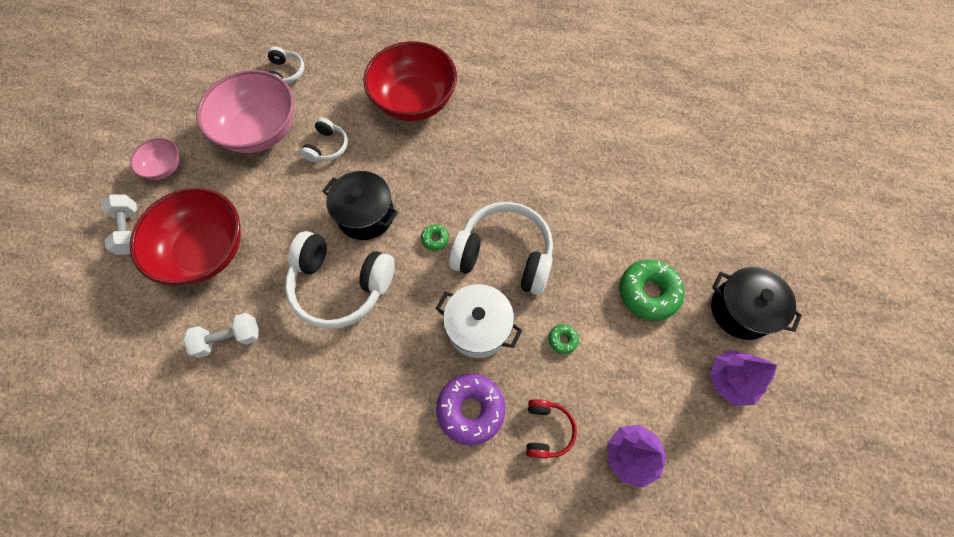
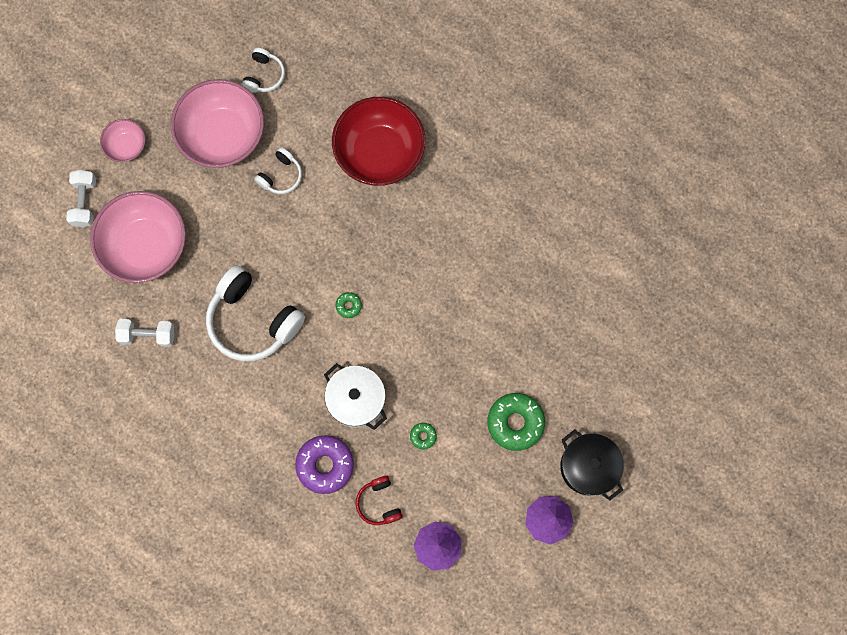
camera: 20 degrees right, 10 degrees up
(206, 250) = (146, 246): red bowl -> pink bowl
(366, 215) = (295, 260): black pot -> none
(504, 255) = (404, 343): white headphones -> none
(546, 430) = (379, 503): red headphones -> red headphones turned 135 degrees clockwise

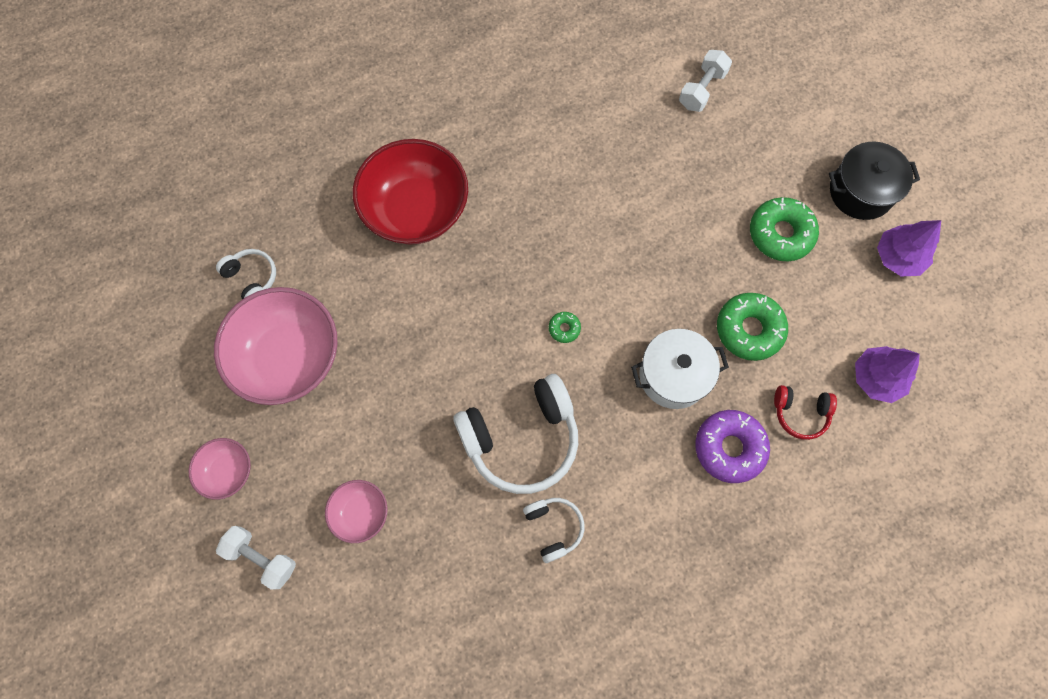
camera: 60 degrees left, 5 degrees down
(146, 246) = (360, 513): pink bowl -> pink bowl, size x0.49
(148, 335) = (468, 568): white dumbbell -> white dumbbell (702, 89)
(281, 176) = (376, 321): white headphones -> white headphones (553, 527)
(423, 436) = (749, 329): green donut -> green donut, size x2.15

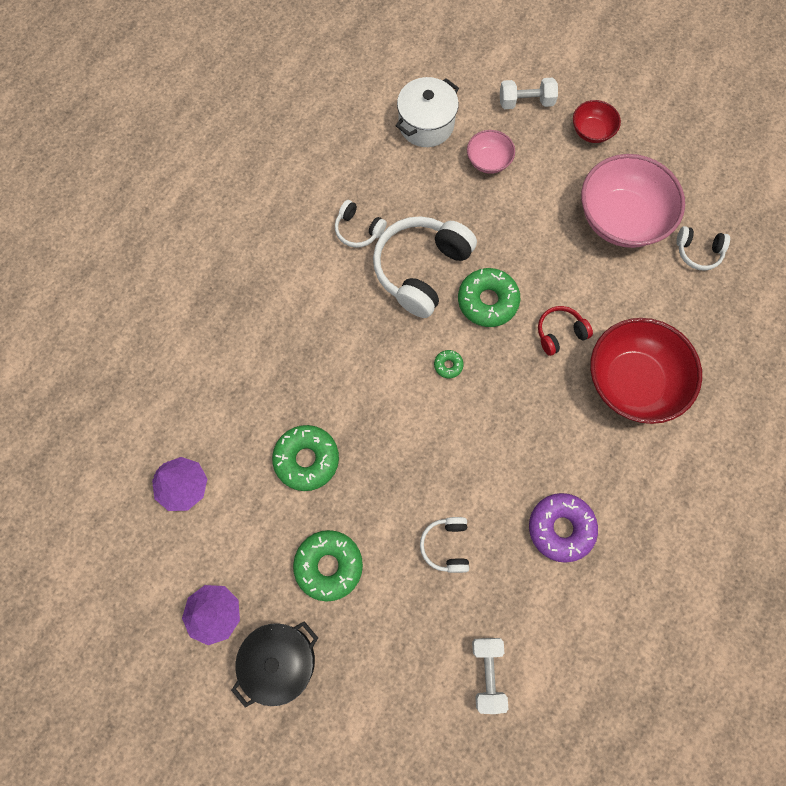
camera: 145 degrees right, 0 degrees up
(228, 471) = (592, 131): pink bowl -> red bowl
(482, 363) = (487, 301): none -> green donut
(672, 188) = (446, 545): none -> white headphones
(673, 376) = (343, 384): white pot -> white pot (426, 124)
(729, 448) = (269, 358): purple donut -> purple donut (560, 528)
(800, 413) = (230, 418): red headphones -> red headphones (560, 333)

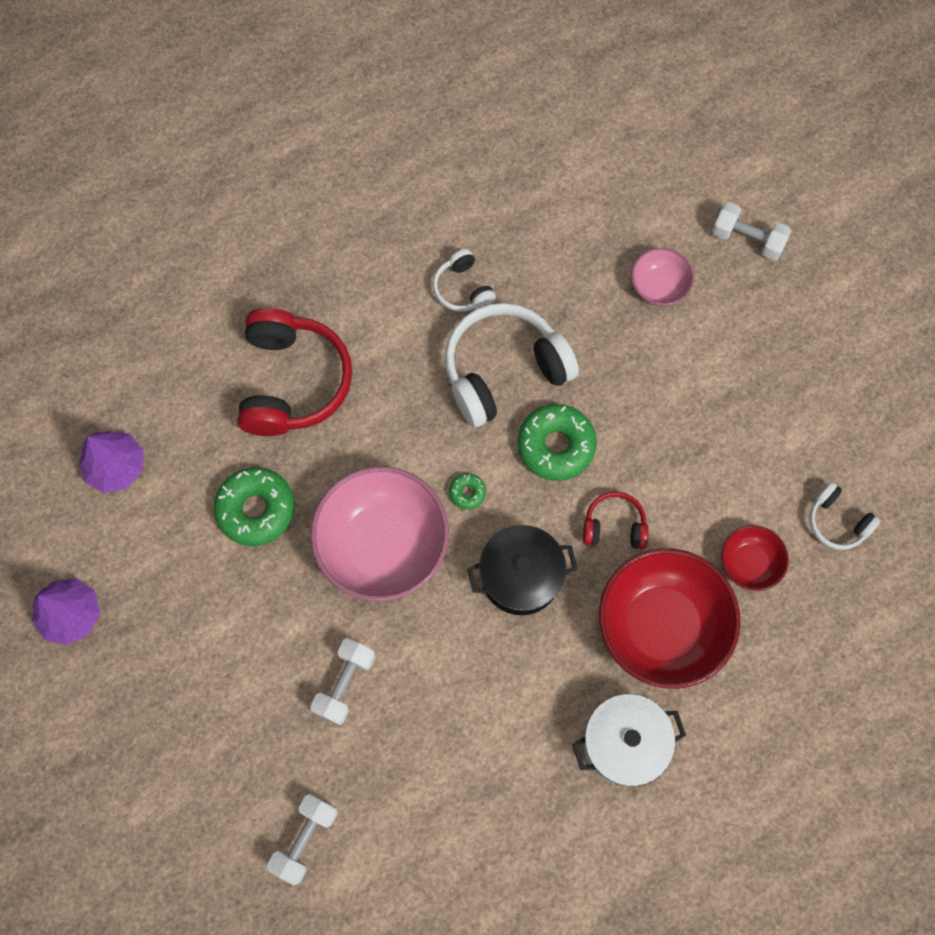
camera: 30 degrees right, 0 degrees up
(277, 356) = (292, 381): none -> red headphones
(280, 661) = (106, 700): black pot -> black pot (520, 576)
(329, 566) = (212, 633): green donut -> none
(426, 124) = (614, 206): white pot -> white pot (624, 743)
(446, 545) = (345, 683): white headphones -> white dumbbell
(560, 528) = (477, 737): purple donut -> none
(592, 131) = (803, 314): red bowl -> red bowl (749, 563)
(621, 219) = (770, 434): pink bowl -> pink bowl (383, 544)

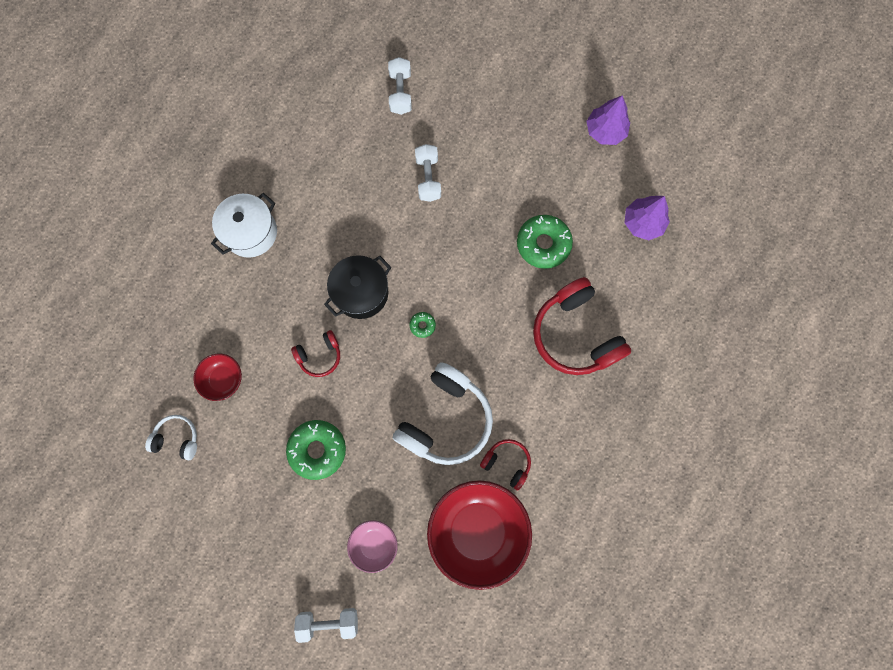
camera: 150 degrees right, 5 degrees up
(383, 544) = (455, 266): pink bowl -> none
(463, 288) = (507, 463): white headphones -> red headphones
(556, 446) = (384, 387): green donut -> green donut (317, 450)
(661, 626) = (260, 310): red bowl -> red bowl (477, 530)

